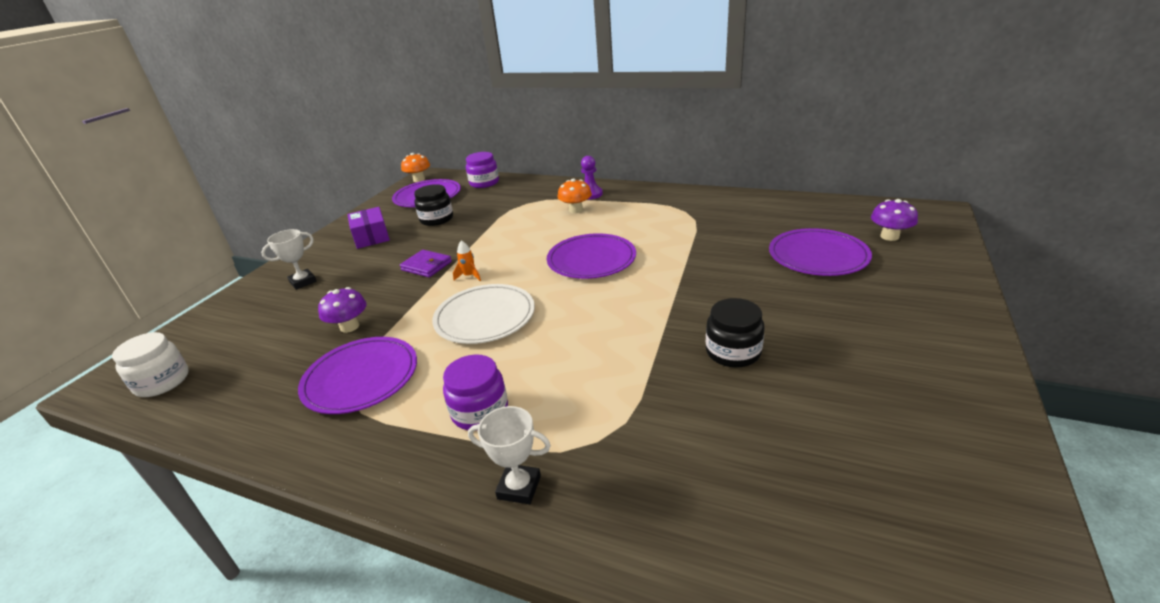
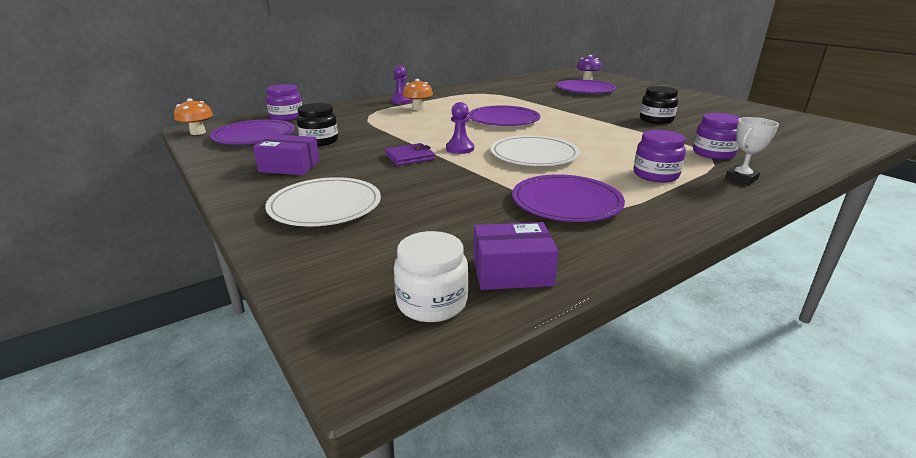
camera: 60 degrees left, 5 degrees down
(210, 397) = (512, 271): none -> purple box
(303, 282) = (325, 206): white trophy -> white plate
(349, 327) = (470, 196): purple mushroom -> none
(469, 276) = (460, 149): orange rocket -> purple pawn
(613, 440) = (713, 153): none -> purple jar

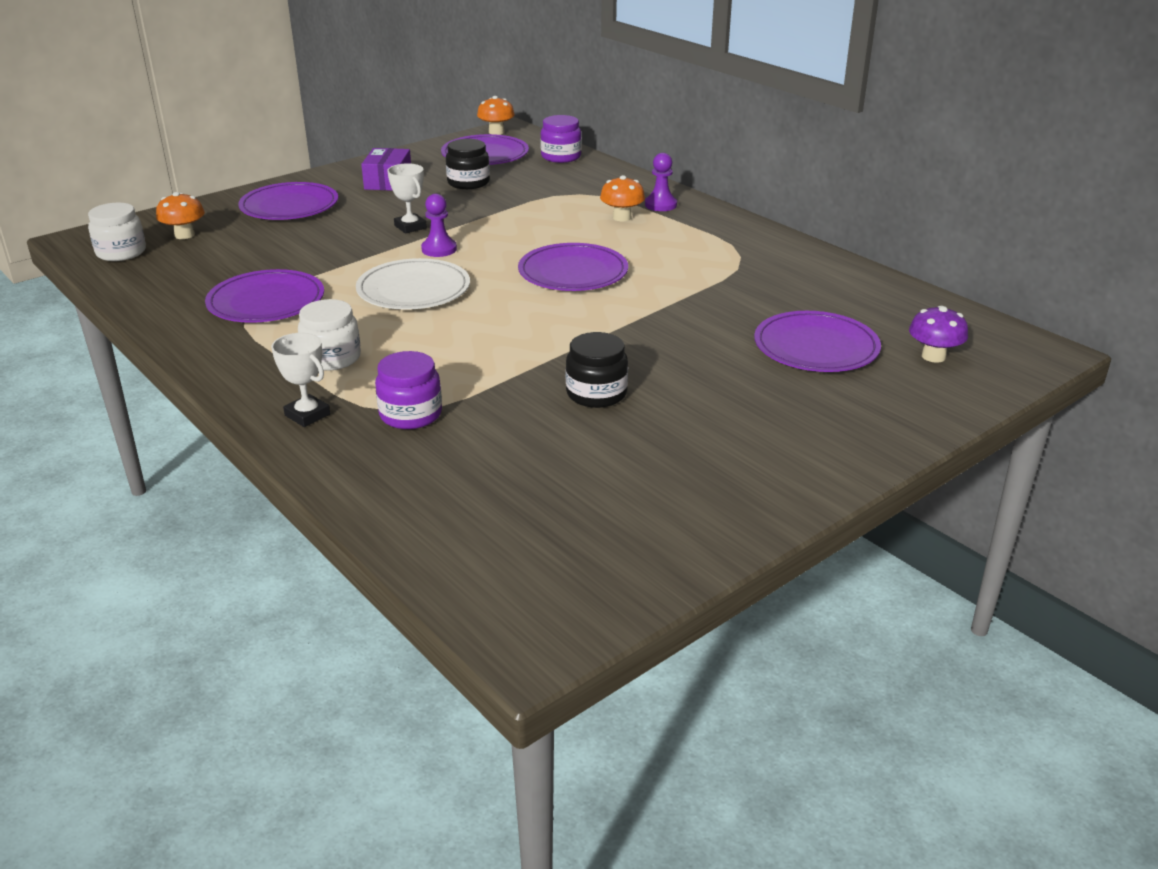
camera: 85 degrees right, 5 degrees up
(325, 206) = (289, 206): white plate -> purple plate
(386, 260) = (184, 235): none -> orange mushroom
(410, 157) = (410, 227): purple wallet -> white trophy
(512, 271) = (147, 276): purple box -> none
(655, 175) = (332, 358): purple jar -> white jar

